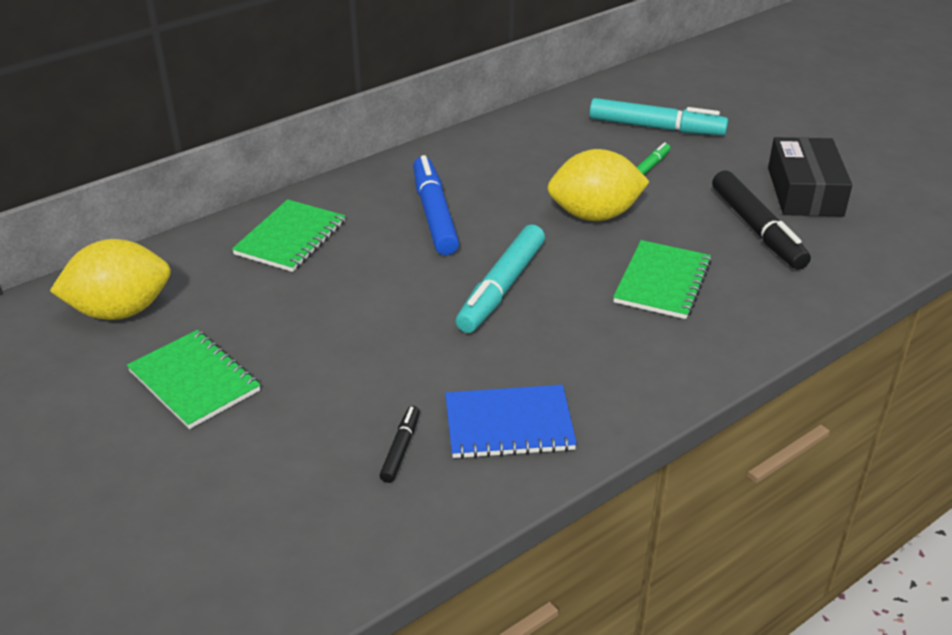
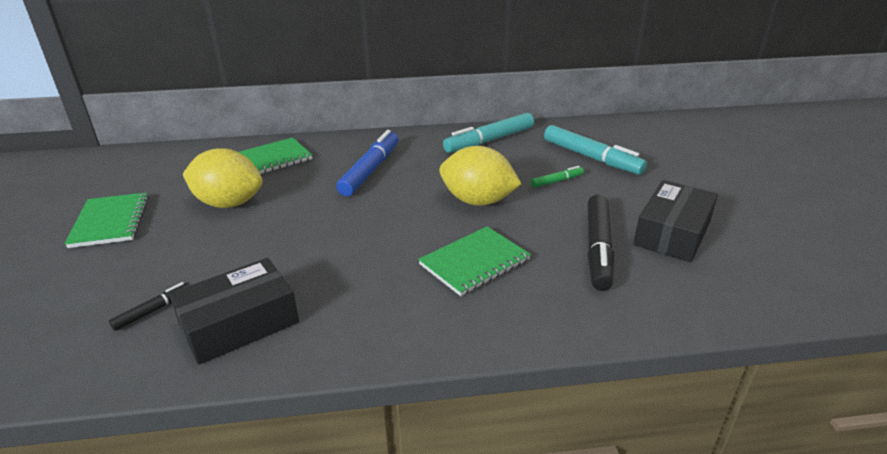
camera: 30 degrees right, 5 degrees down
(120, 311) = (133, 171): yellow lemon -> yellow lemon (229, 203)
(501, 288) = (354, 228): turquoise marker -> turquoise marker (489, 141)
(509, 424) = (239, 323): blue notebook -> black box

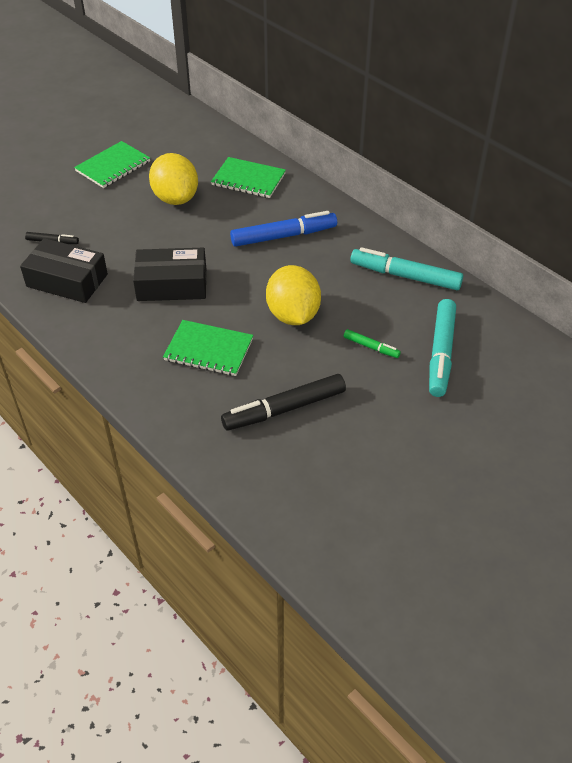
camera: 55 degrees right, 15 degrees up
(672, 233) = (349, 447): black box -> black box (172, 284)

